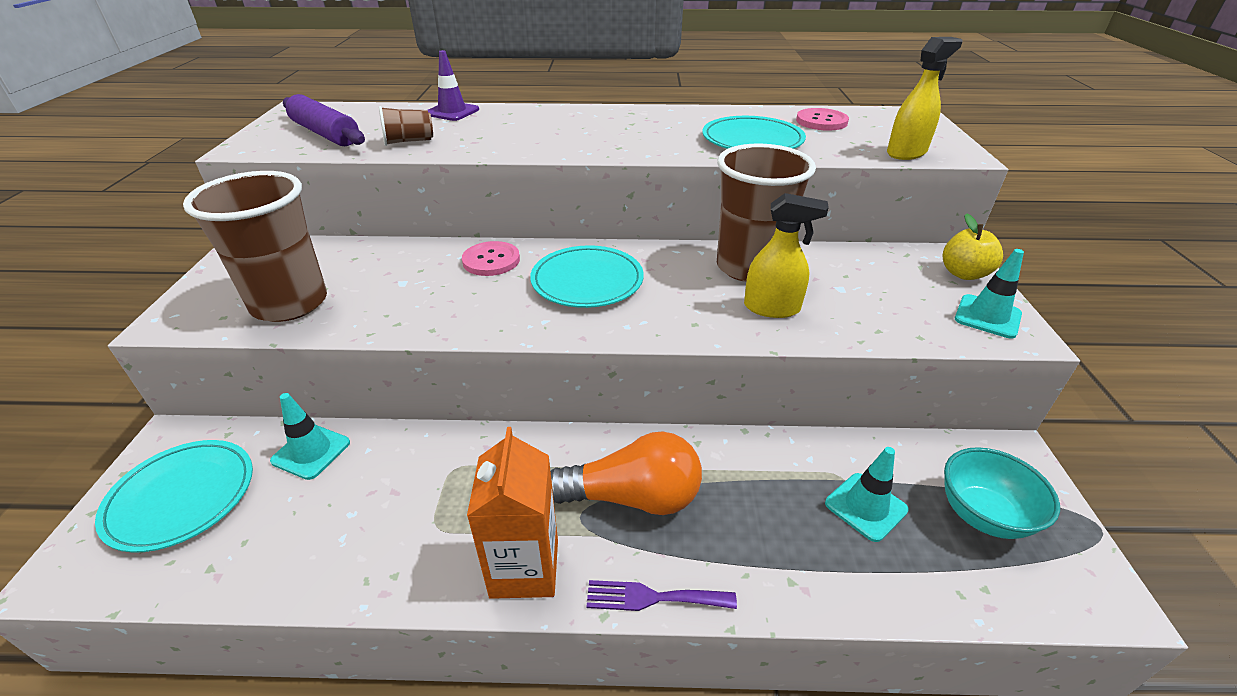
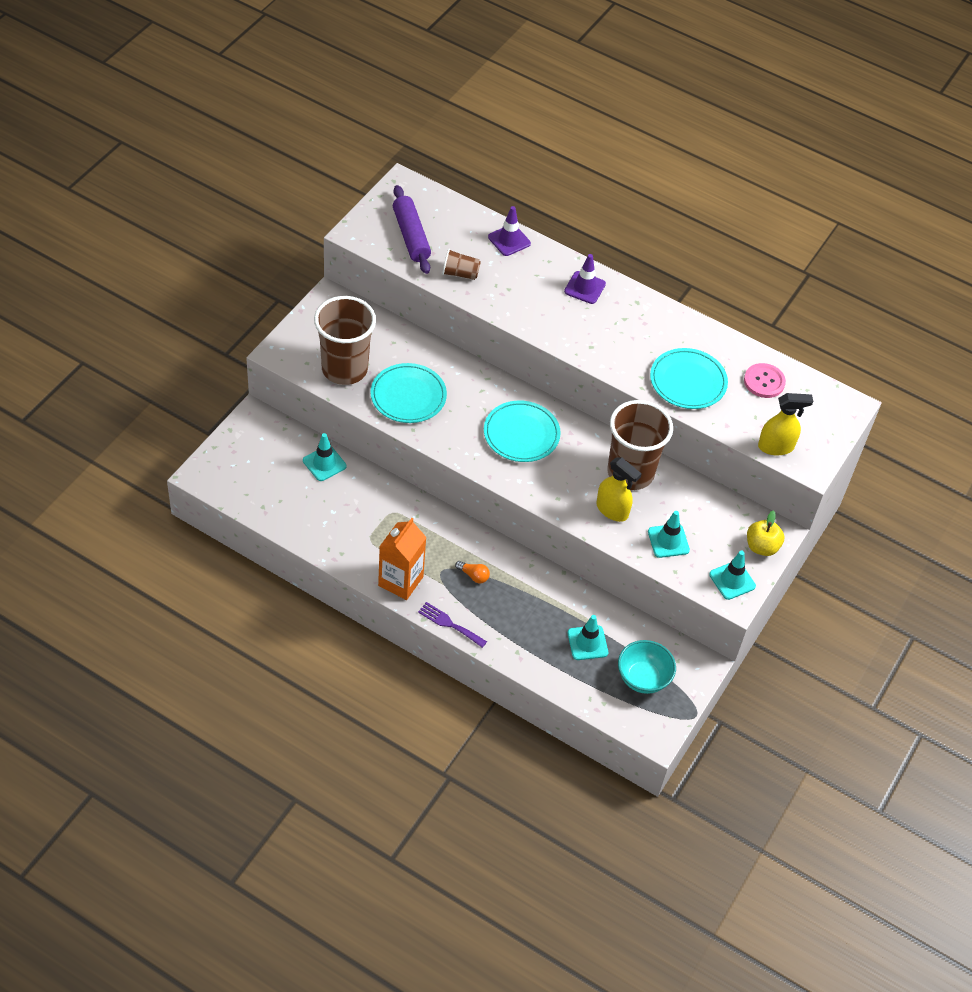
camera: 25 degrees right, 15 degrees up
(181, 497) = (256, 459): turquoise plate -> turquoise plate (408, 396)
(491, 260) = (475, 386): pink button -> none
(566, 117) = (584, 288): none -> purple traffic cone
(633, 497) = (473, 575): orange light bulb -> orange light bulb, size x0.43
(870, 310) = (668, 541): none -> turquoise traffic cone

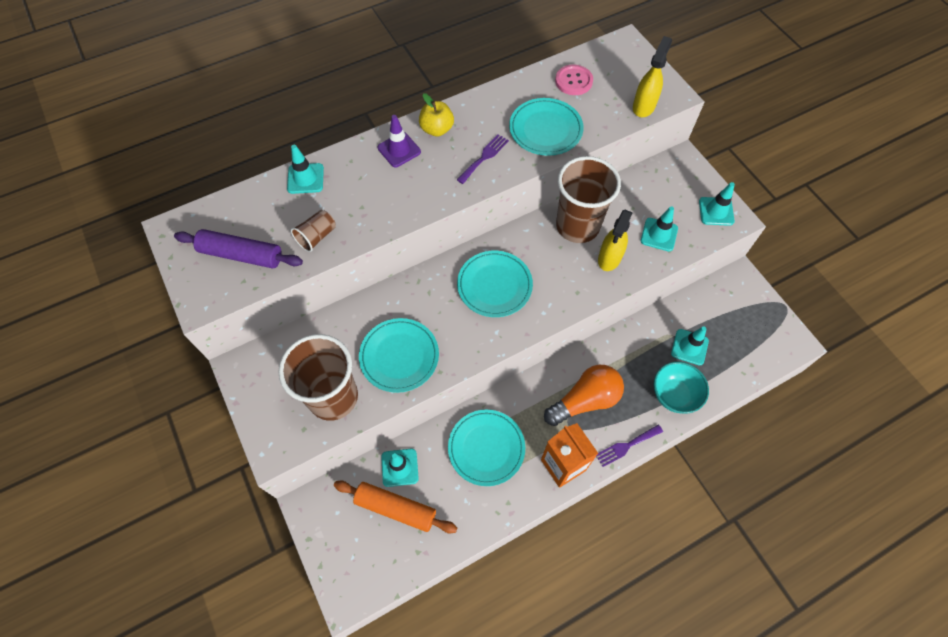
camera: 55 degrees left, 10 degrees up
(289, 476) = (396, 508): none -> orange rolling pin
(380, 518) = (486, 448): none -> turquoise plate
(473, 575) = (585, 400): orange light bulb -> orange light bulb, size x2.35
(509, 240) = (305, 178): purple traffic cone -> turquoise traffic cone
(612, 510) = (609, 258): yellow spray bottle -> yellow spray bottle turned 135 degrees clockwise
(622, 349) = (484, 157): none -> purple fork
(643, 678) = (738, 324): turquoise bowl -> turquoise bowl (674, 395)
(761, 547) = (692, 176): yellow apple -> yellow apple (437, 129)

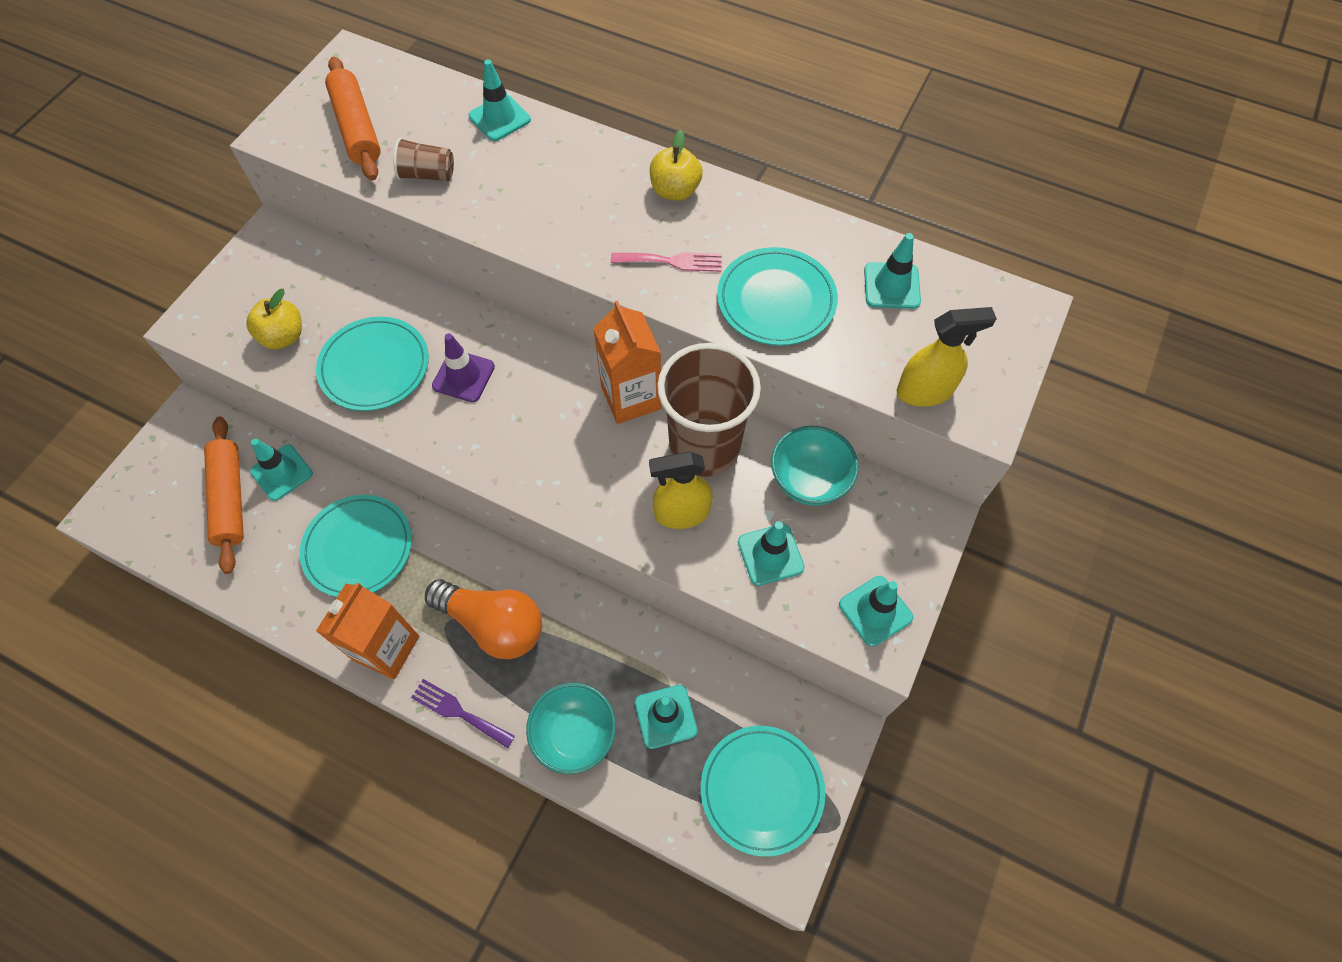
camera: 55 degrees right, 0 degrees up
(241, 255) = (357, 128): purple rolling pin -> orange rolling pin
(333, 397) = (283, 336): brown cup -> yellow apple
(399, 150) = (611, 174): purple traffic cone -> purple traffic cone (463, 376)
(484, 157) = (672, 261): purple fork -> pink fork
(494, 285) = (540, 406): turquoise plate -> turquoise plate (761, 790)
(522, 241) = (631, 398): none -> orange carton
(573, 81) = (891, 286): pink button -> turquoise traffic cone
(629, 194) = (809, 481): none -> turquoise bowl

